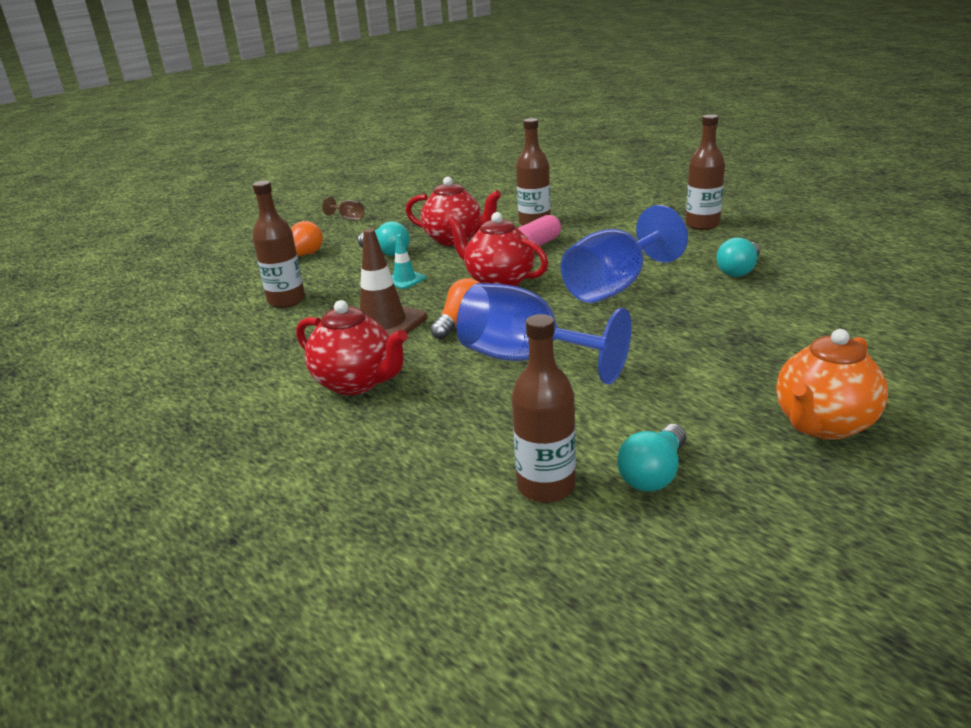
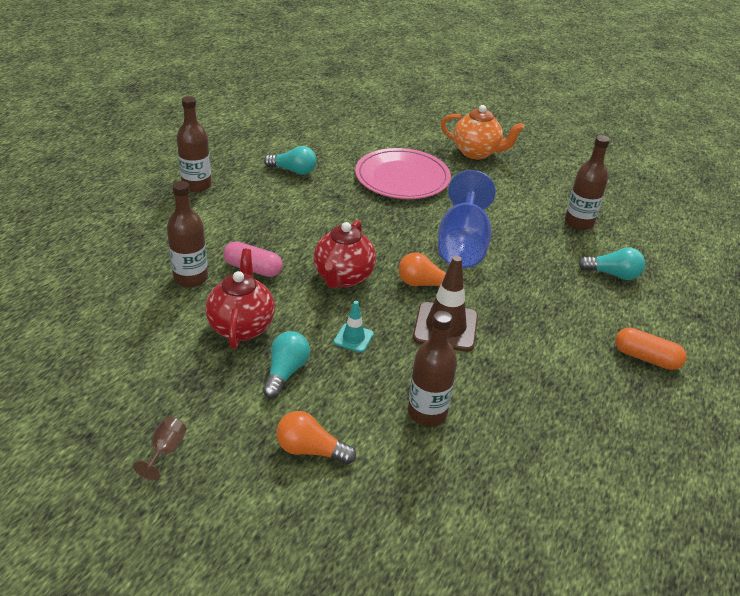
camera: 115 degrees left, 10 degrees up
(215, 447) = (646, 358): none -> orange capsule
(356, 383) = (535, 315): red teapot -> none
(614, 287) = (336, 219): blue goblet -> none
(653, 474) = (546, 194): turquoise light bulb -> turquoise light bulb (613, 274)
(720, 339) = (402, 178): none -> pink plate

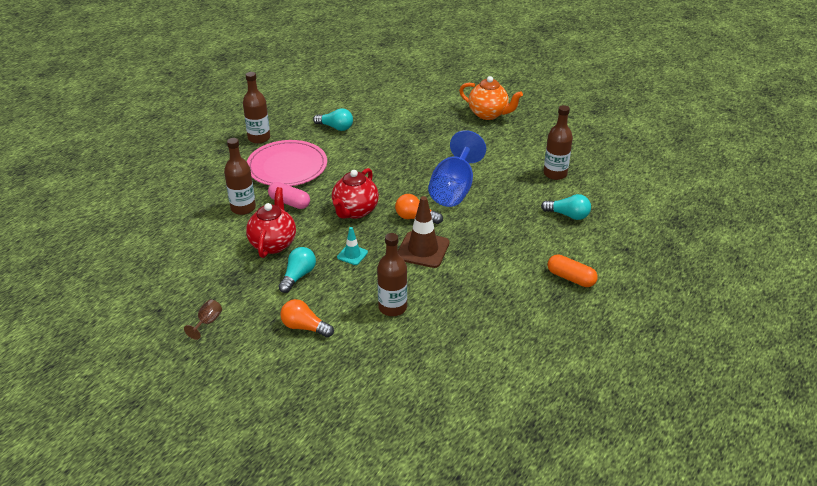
camera: 10 degrees right, 0 degrees up
(402, 178) = (421, 134): pink plate -> pink plate (287, 167)

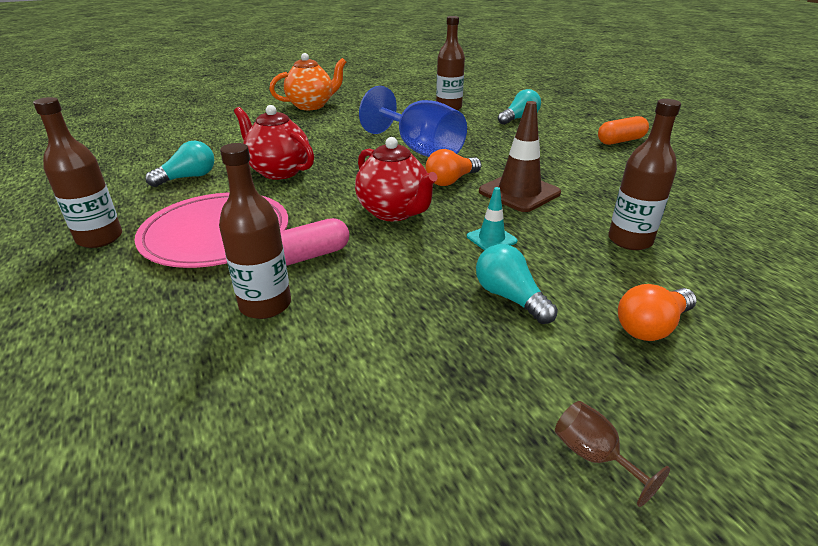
camera: 60 degrees left, 5 degrees down
(273, 244) = (402, 299): red teapot -> red teapot (279, 171)

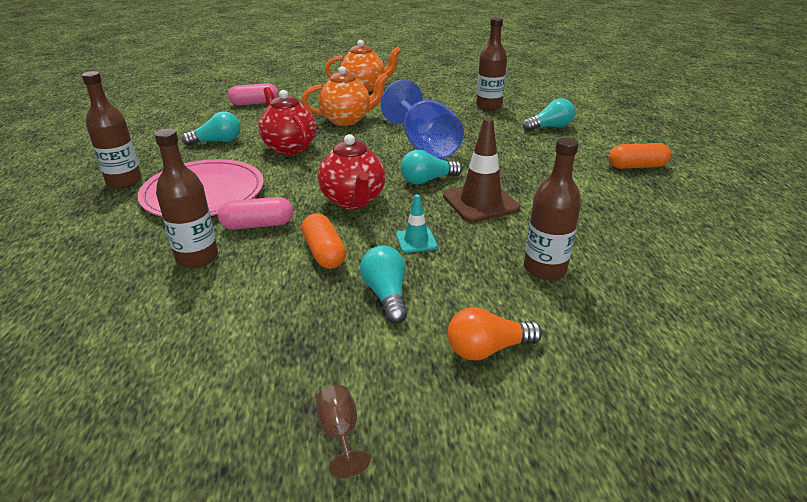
camera: 20 degrees right, 0 degrees up
(201, 134) = (254, 103): none -> pink capsule
(319, 137) = (347, 120): none -> orange teapot
(408, 269) = (324, 252): none -> orange capsule
(451, 181) = (427, 180): orange light bulb -> turquoise light bulb

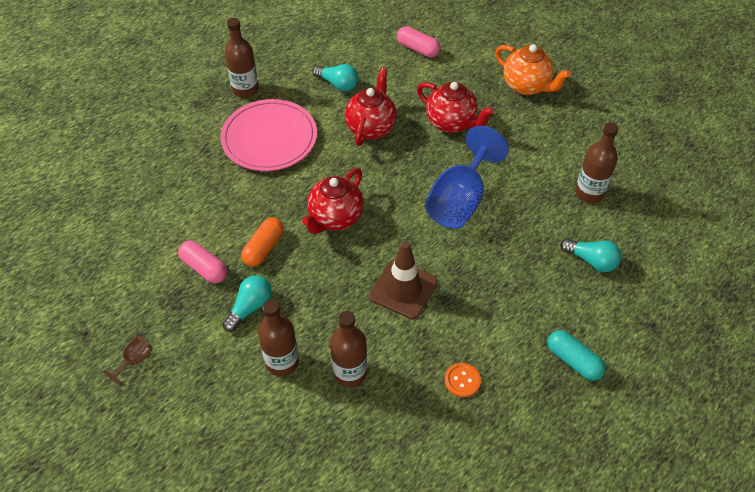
camera: 50 degrees right, 20 degrees up
(197, 257) = (207, 195): brown bottle -> brown bottle (282, 362)
(258, 225) = (261, 194): pink capsule -> pink capsule (204, 268)
(347, 120) = (451, 123): orange teapot -> red teapot
(416, 241) = (319, 284): turquoise traffic cone -> none
(427, 180) = (404, 238): turquoise light bulb -> none
(487, 349) = (242, 385): orange light bulb -> none
(612, 216) = (462, 380): none -> orange button
(636, 166) = (573, 360): orange capsule -> turquoise capsule

